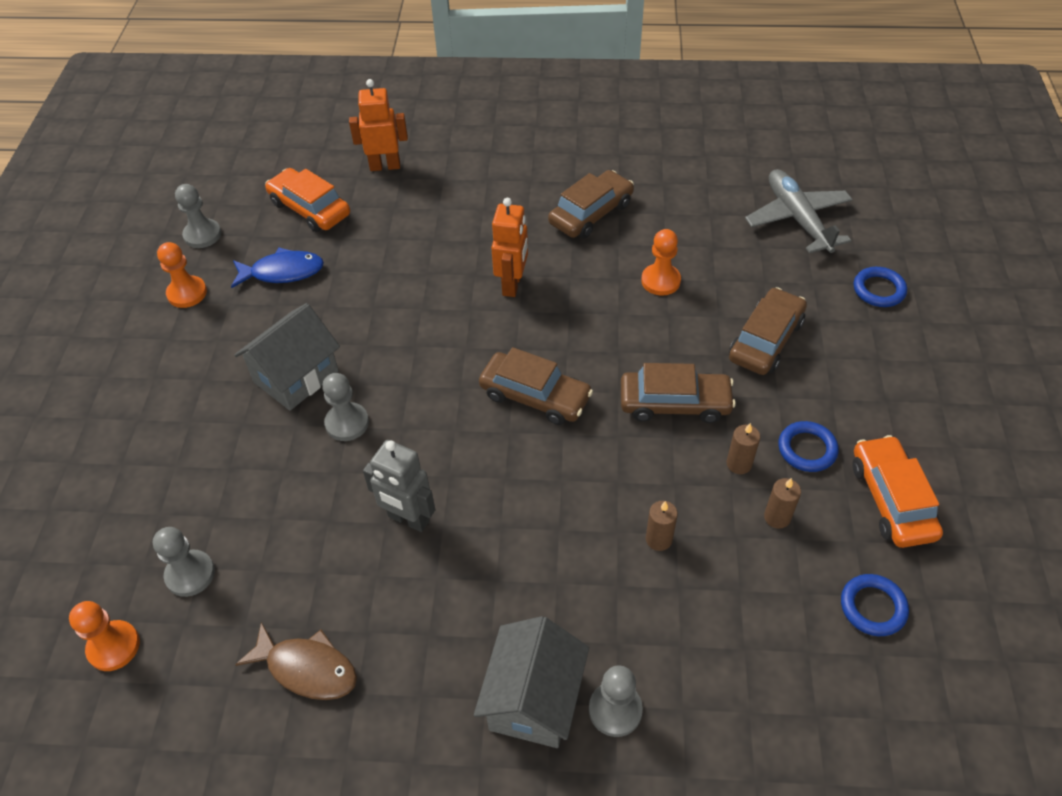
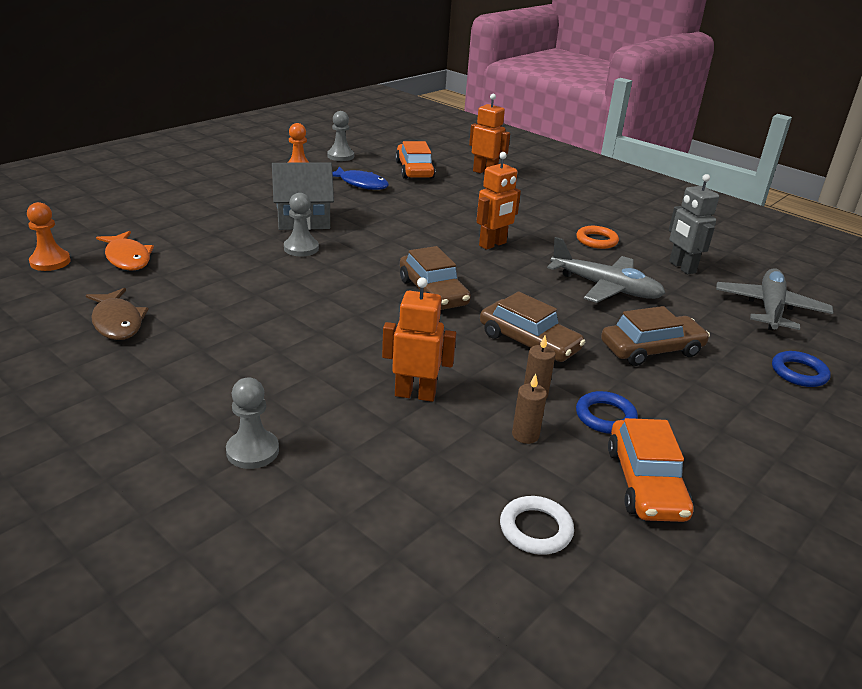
camera: 35 degrees right, 20 degrees down
(190, 574) = (127, 258): grey pawn -> orange fish
(408, 519) = (271, 299): grey robot -> grey robot (682, 267)
(533, 699) = (211, 412): grey house -> none
(591, 213) = (596, 240): brown car -> orange ring
(658, 539) = (415, 394): brown candle -> orange robot
(660, 281) = (605, 287): orange pawn -> grey plane
(872, 607) = (535, 529): blue ring -> white ring
(891, 499) = (645, 482): orange car -> orange car turned 150 degrees clockwise

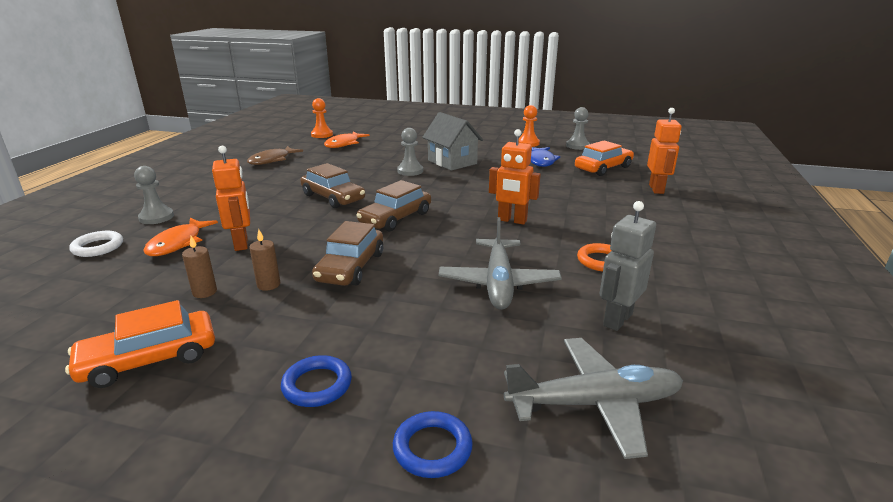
camera: 65 degrees right, 5 degrees down
(371, 440) = (178, 243): none -> orange fish
(535, 529) = (80, 319): white ring -> white ring (98, 247)
(605, 416) = (249, 322): blue ring -> blue ring (317, 385)
(651, 349) = (393, 328): brown car -> brown car (333, 197)

